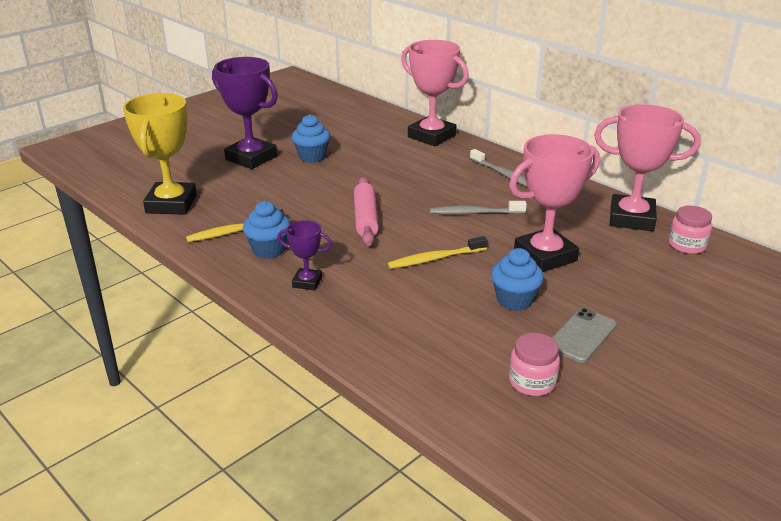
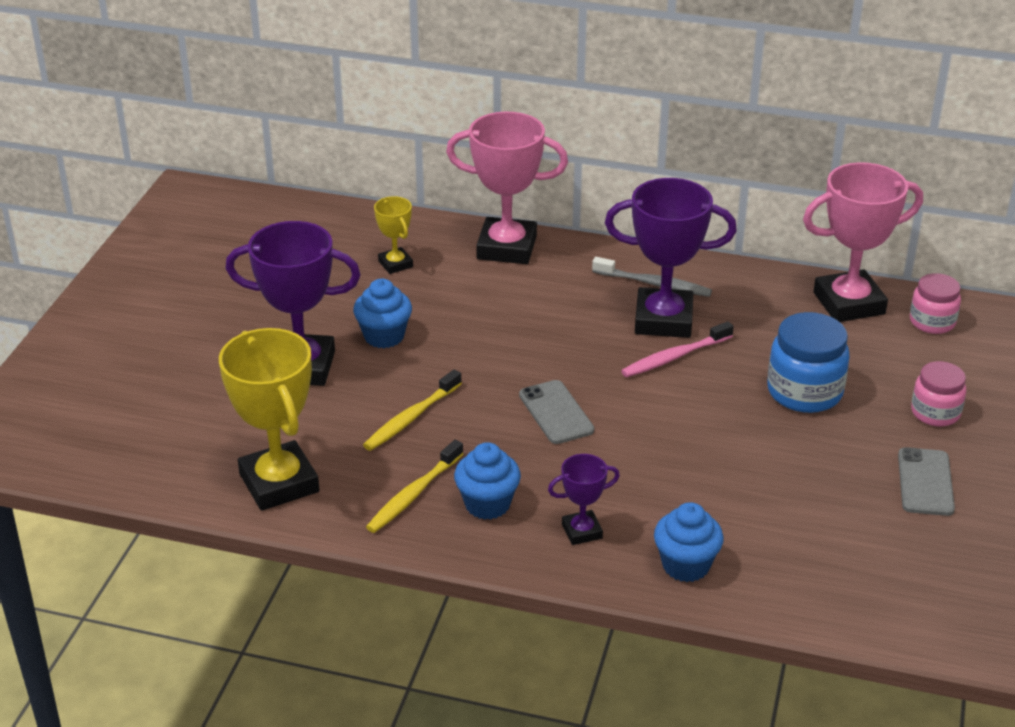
camera: 30 degrees left, 5 degrees up
(359, 128) = (395, 264): none -> yellow trophy
(365, 218) = (556, 412): pink rolling pin -> grey phone
(435, 259) = (692, 441): yellow toothbrush -> yellow toothbrush (411, 418)
(475, 213) = (675, 357): grey toothbrush -> pink toothbrush
(489, 193) = (663, 320): none -> purple trophy
(514, 300) = (824, 464): blue cupcake -> blue cupcake (686, 565)
(532, 382) = (925, 557): pink jar -> pink jar (935, 412)
(545, 256) = (804, 392): pink trophy -> blue jar

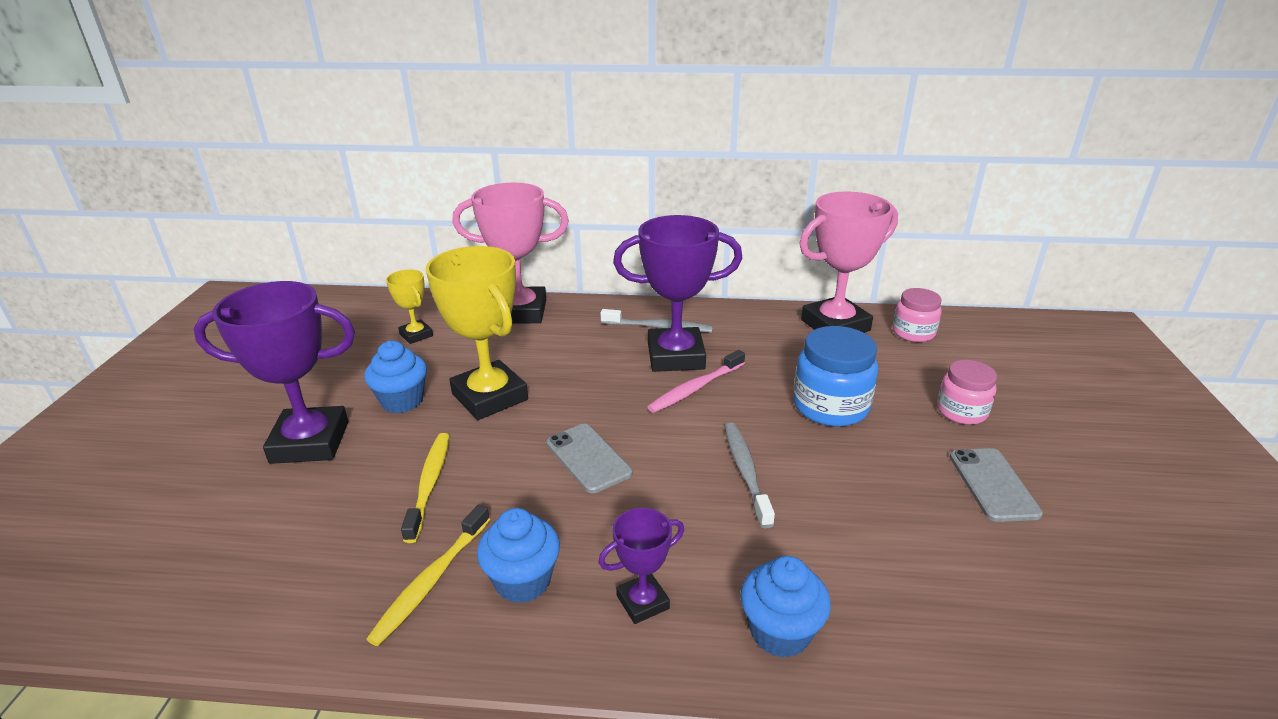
camera: 10 degrees left, 5 degrees down
(279, 483) = (260, 589): yellow trophy -> yellow trophy (490, 397)
(411, 418) = (429, 484): yellow toothbrush -> yellow toothbrush turned 150 degrees clockwise
(699, 443) = (745, 472): none -> grey toothbrush

